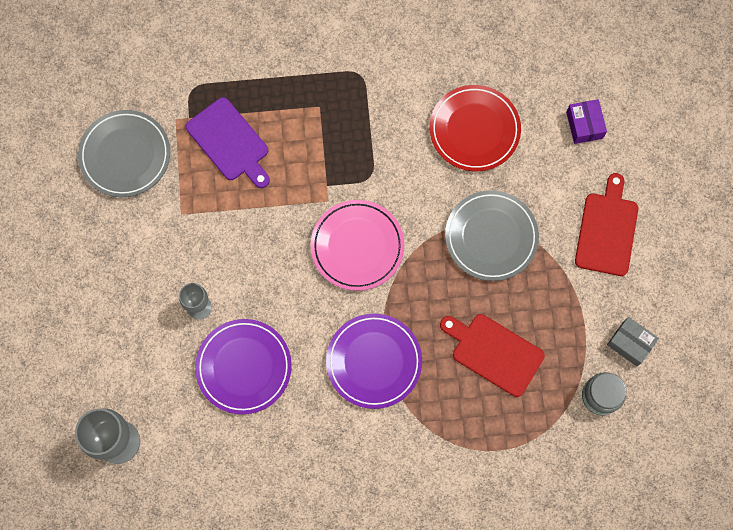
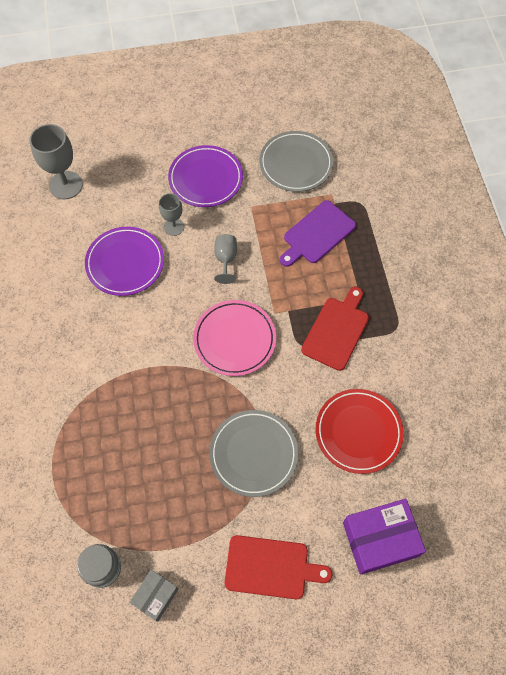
camera: 85 degrees right, 10 degrees down
(252, 249) = (226, 259): none -> grey goblet
(374, 361) = (132, 361): purple plate -> purple plate (205, 179)
(494, 352) = (142, 463): red cutting board -> red cutting board (337, 330)
(584, 125) = (380, 539): purple box -> purple box, size x1.74

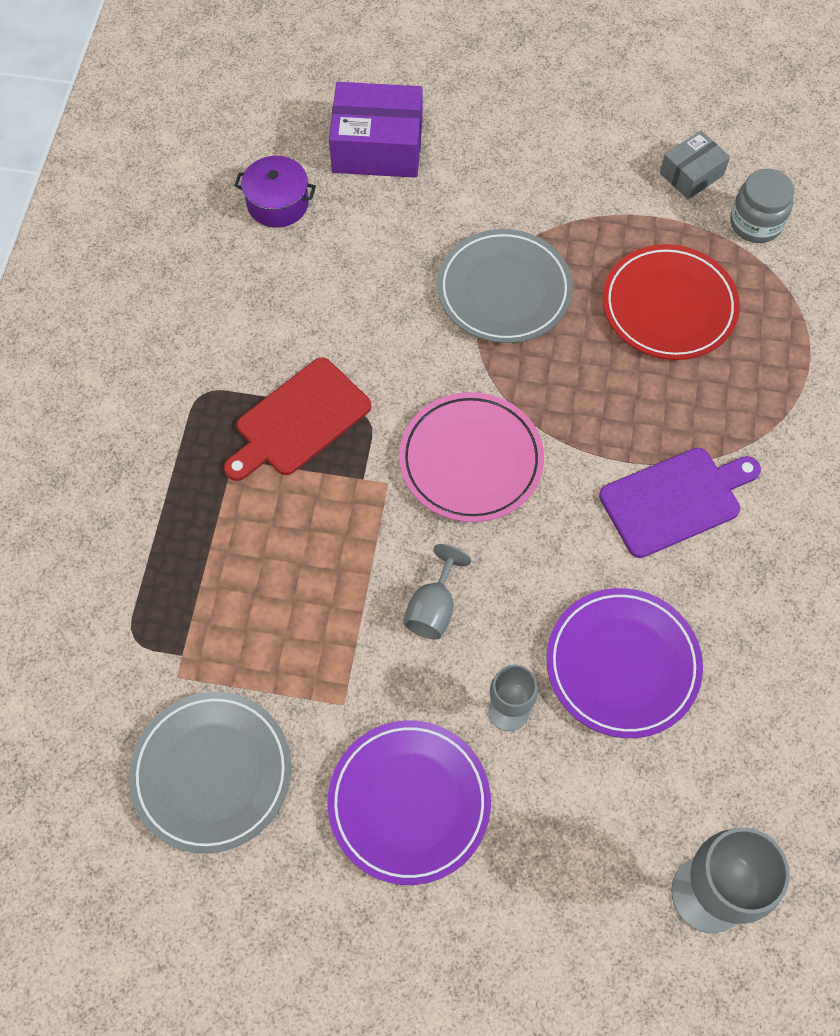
camera: 160 degrees left, 0 degrees up
(271, 567) = (532, 159): red cutting board -> none
(317, 234) = (246, 602): purple cutting board -> purple cutting board (675, 500)
(358, 432) = (341, 271): red plate -> red plate (669, 306)
(421, 468) = (277, 203): none -> purple pot

